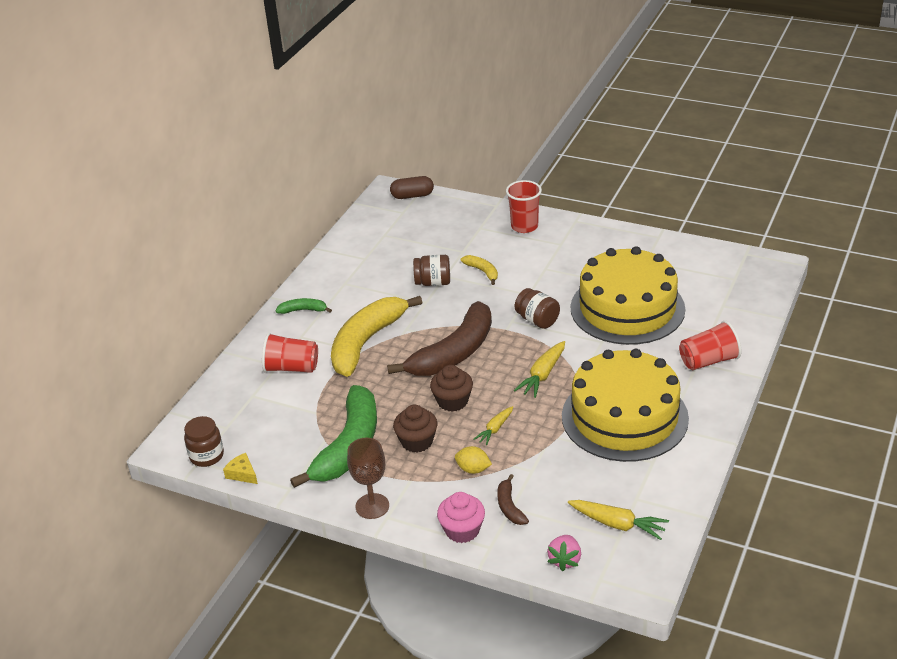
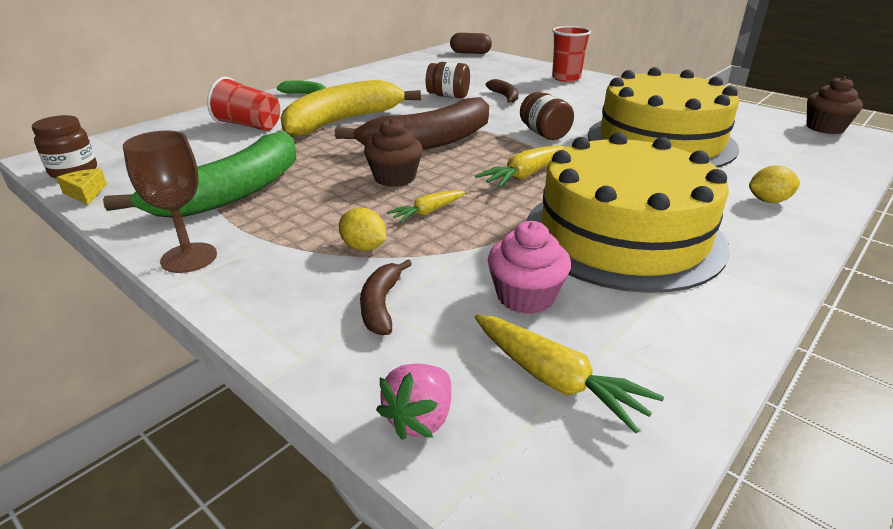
camera: 15 degrees right, 5 degrees down
(417, 441) = (317, 204): brown cupcake -> brown cupcake (825, 128)
(462, 530) = (281, 319): pink cupcake -> pink cupcake (525, 296)
(482, 272) = (504, 96): yellow banana -> brown banana
(708, 361) = (768, 200): red cup -> yellow lemon

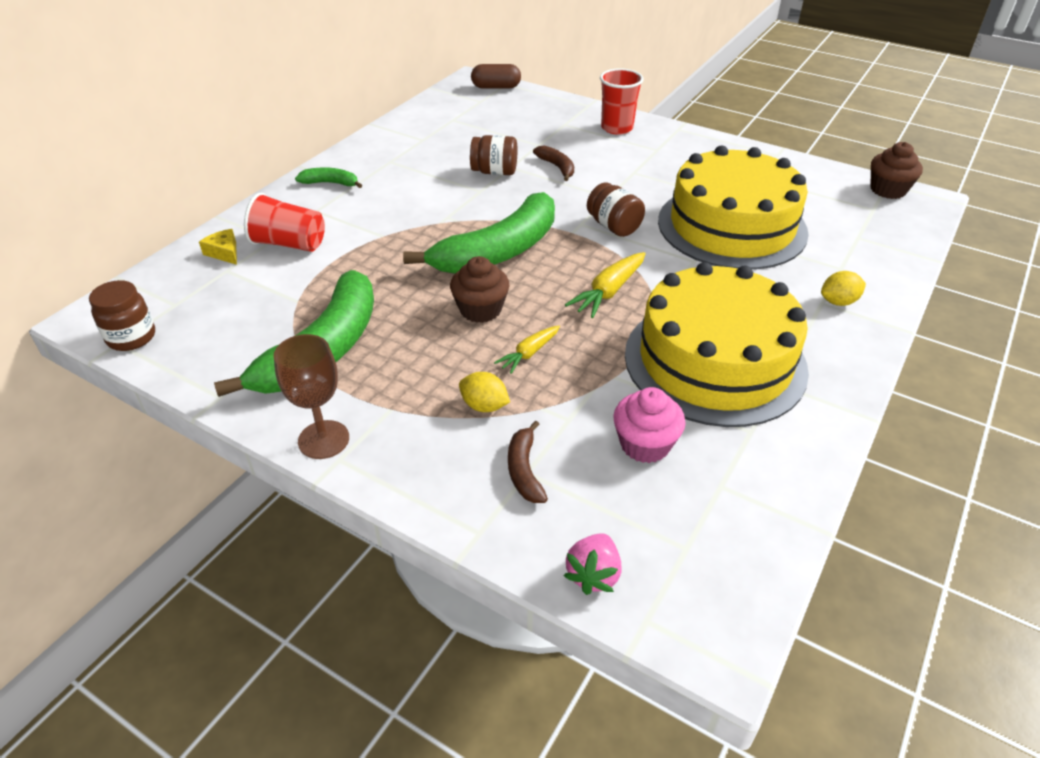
camera: 10 degrees left, 10 degrees up
(86, 193) = (166, 367): yellow cheese -> yellow cheese (224, 252)
(343, 121) = (393, 226): yellow banana -> none
(429, 142) = (498, 251): brown banana -> green banana
(555, 380) = (687, 524): yellow carrot -> none

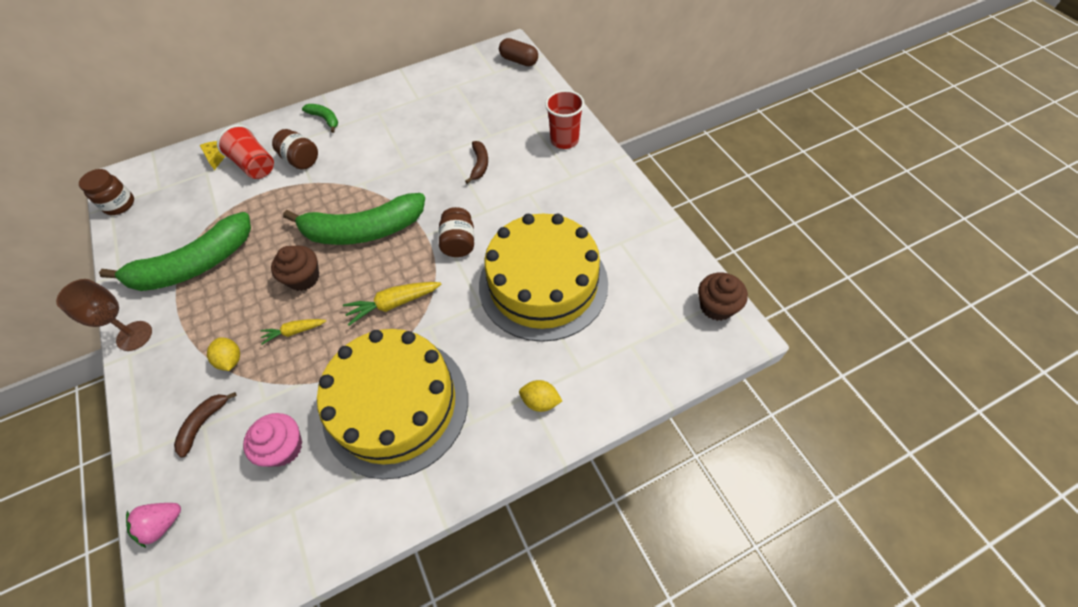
camera: 35 degrees right, 15 degrees up
(494, 172) = (433, 151): brown jar -> brown jar (301, 160)

